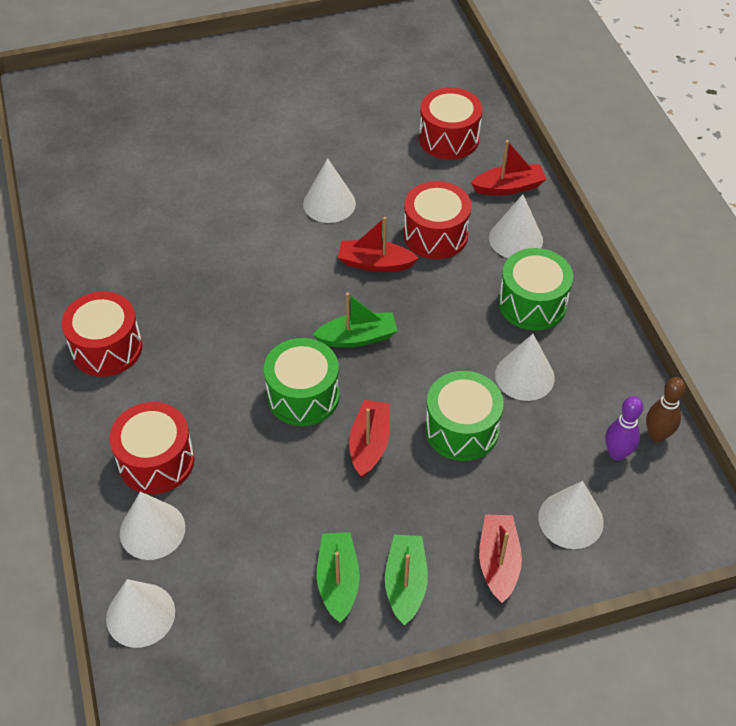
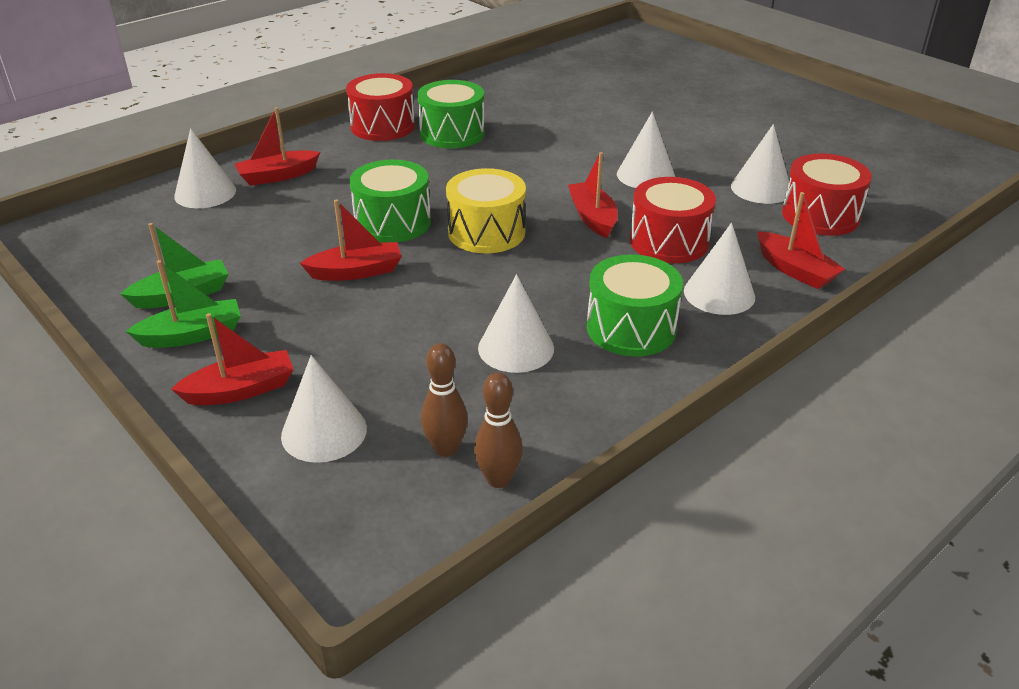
camera: 65 degrees right, 15 degrees down
(140, 615) = (118, 210): white cone -> white cone (761, 188)
(156, 461) = (277, 176): red drum -> red boat
(357, 337) = (486, 232): green boat -> yellow drum
(461, 429) = (410, 322): green drum -> green drum (452, 133)
(617, 453) = (446, 449): purple bowling pin -> brown bowling pin

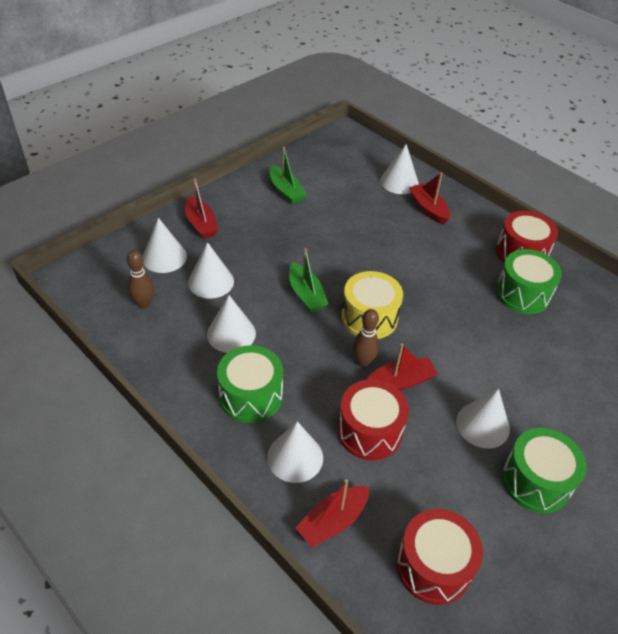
camera: 85 degrees right, 10 degrees up
(192, 335) = (249, 200): green boat -> green boat (306, 295)
(356, 272) = (313, 256): red boat -> none
(393, 222) = (376, 268): green drum -> green drum (536, 481)
(498, 479) = (116, 326): brown bowling pin -> brown bowling pin (363, 362)
(761, 188) = (478, 520): white cone -> white cone (211, 281)

